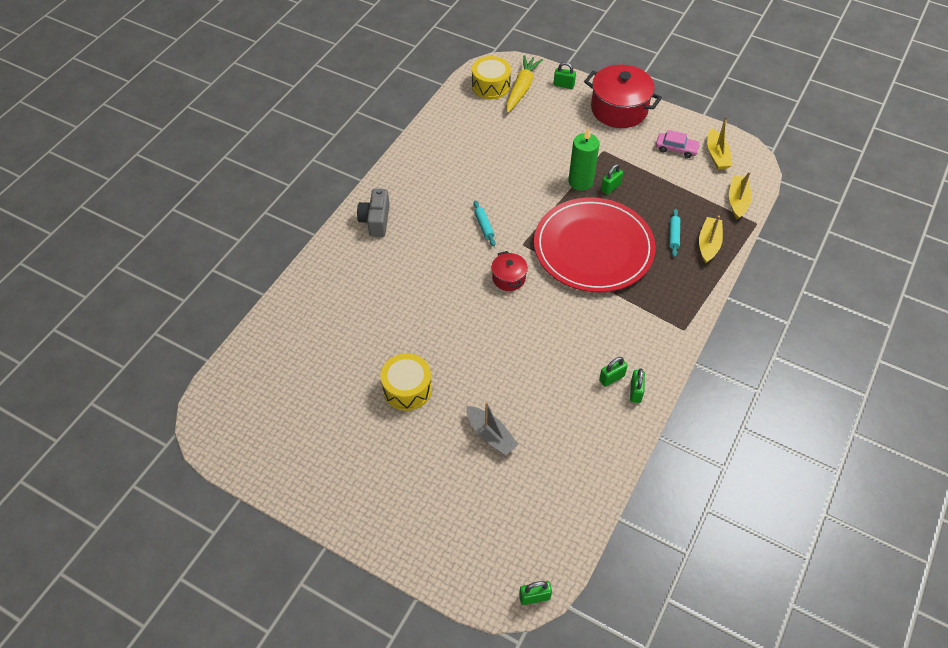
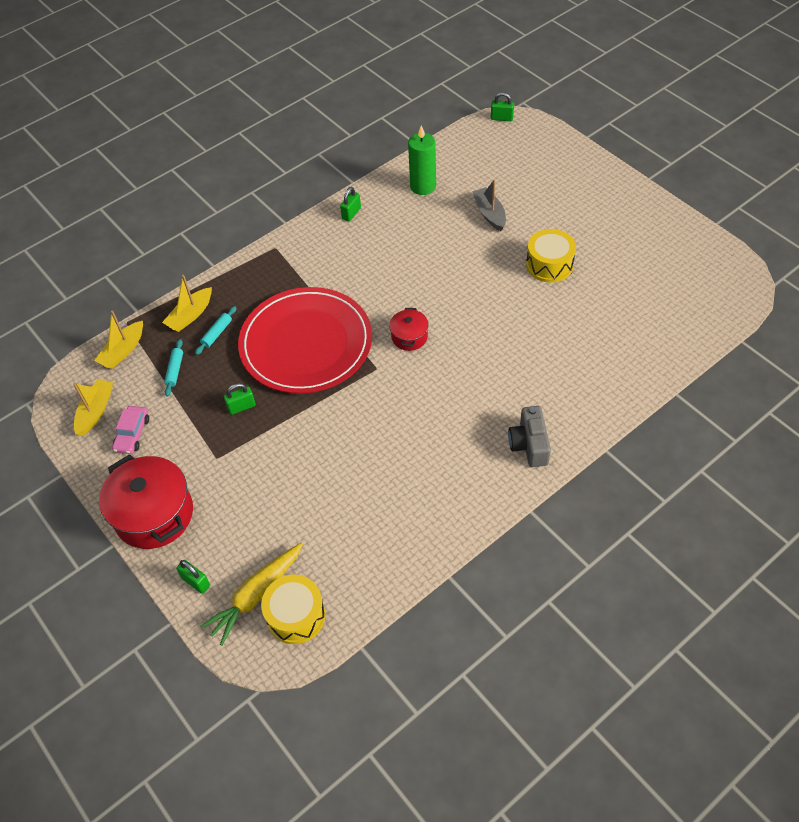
camera: 155 degrees left, 0 degrees up
(375, 220) = (529, 445): grey camera -> grey camera turned 150 degrees clockwise
(484, 226) = (407, 401): turquoise rolling pin -> turquoise rolling pin (175, 370)
(580, 182) = (270, 424): green candle -> green candle (423, 186)
(611, 378) = (364, 228): green padlock -> none
(676, 149) = (132, 434): pink car -> pink car turned 120 degrees counterclockwise

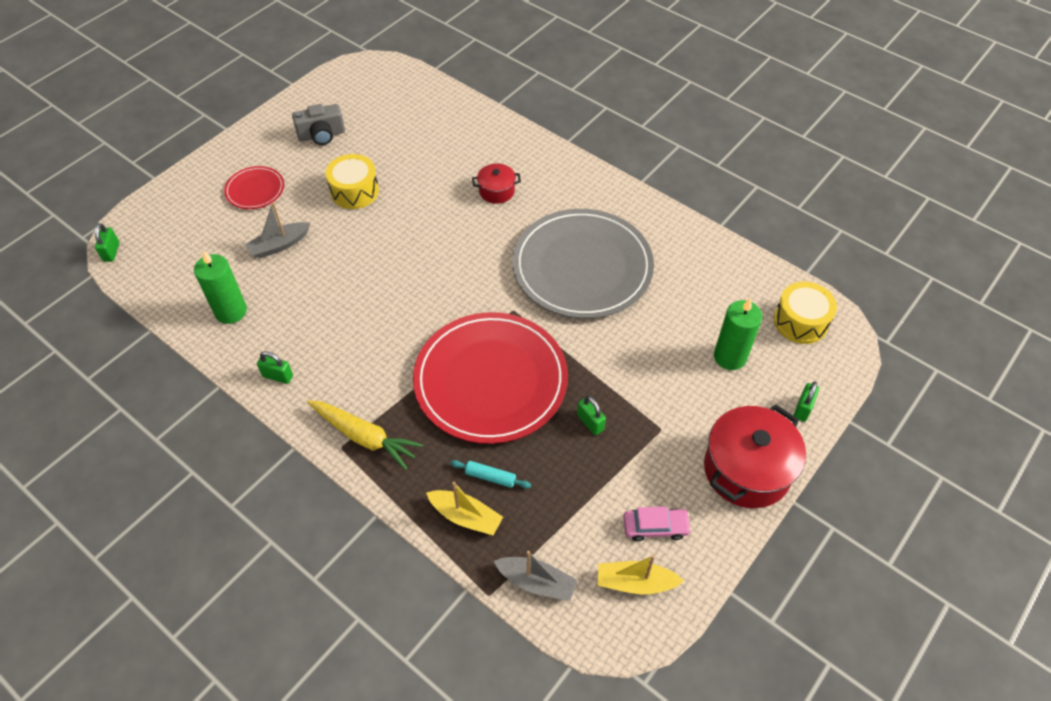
camera: 105 degrees left, 0 degrees up
(123, 351) = (536, 582): yellow boat -> grey boat
(175, 370) = (555, 508): turquoise rolling pin -> none
(256, 595) = (795, 356): yellow carrot -> yellow carrot (364, 437)
(273, 534) = (730, 357): none -> green candle
(409, 337) = (466, 289): red pot -> red pot (496, 191)
(415, 431) = (582, 267): none -> grey plate
(529, 445) = (576, 187): grey camera -> grey camera (322, 135)
(561, 198) = (255, 190): none -> red plate

